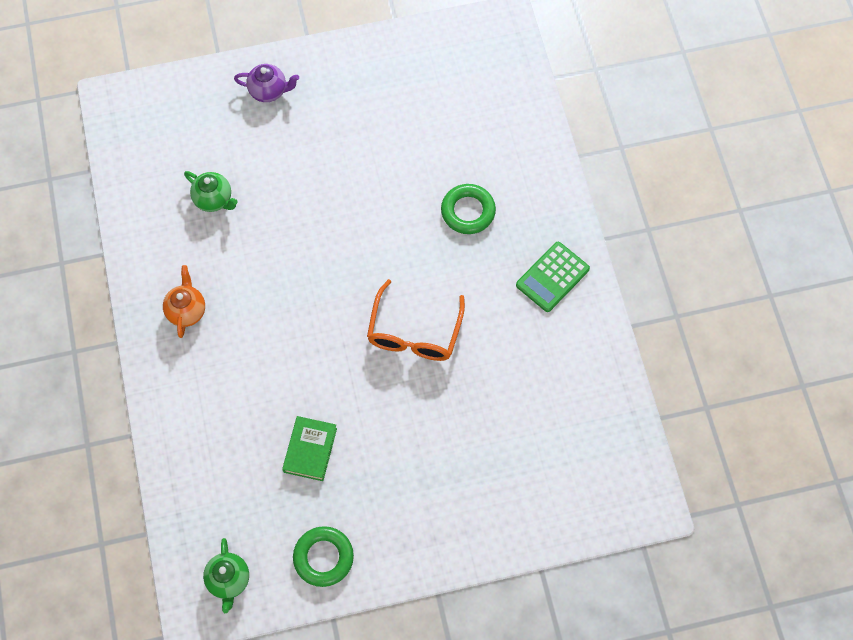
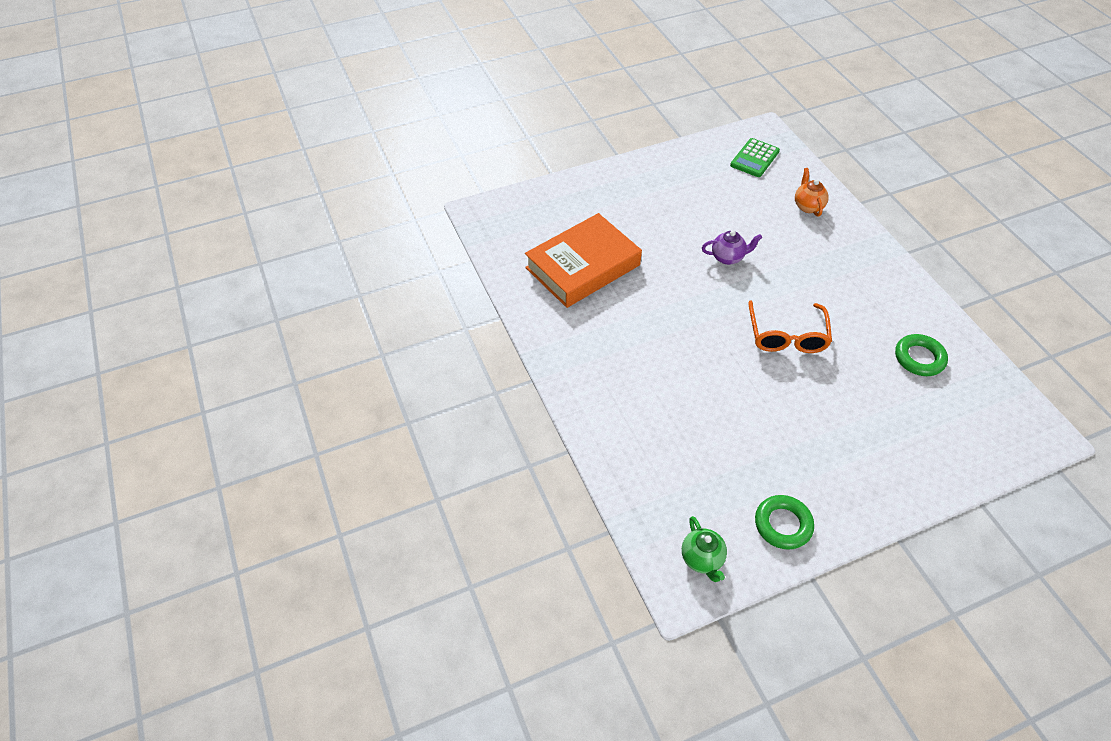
camera: 10 degrees left, 15 degrees down
(186, 311) = (586, 347): orange teapot -> orange teapot (808, 206)
(214, 200) = (583, 266): green teapot -> orange book
(269, 91) = (601, 191): purple teapot -> purple teapot (728, 257)
(310, 450) = (735, 437): green book -> none
(468, 211) = (792, 248): green ring -> green ring (919, 358)
(552, 277) = (881, 282): green calculator -> green calculator (754, 158)

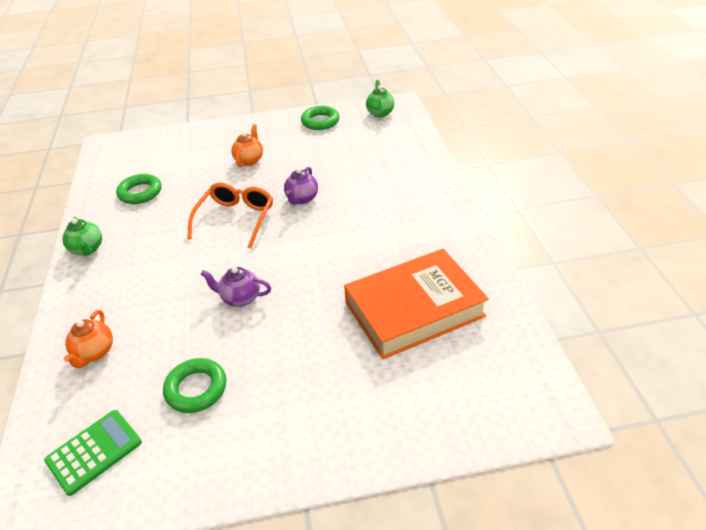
camera: 165 degrees left, 10 degrees down
(717, 195) = (196, 389): none -> green ring
(732, 371) = (302, 199): none -> purple teapot
(831, 427) = (249, 160): none -> orange teapot
(902, 284) = (87, 249): none -> green teapot

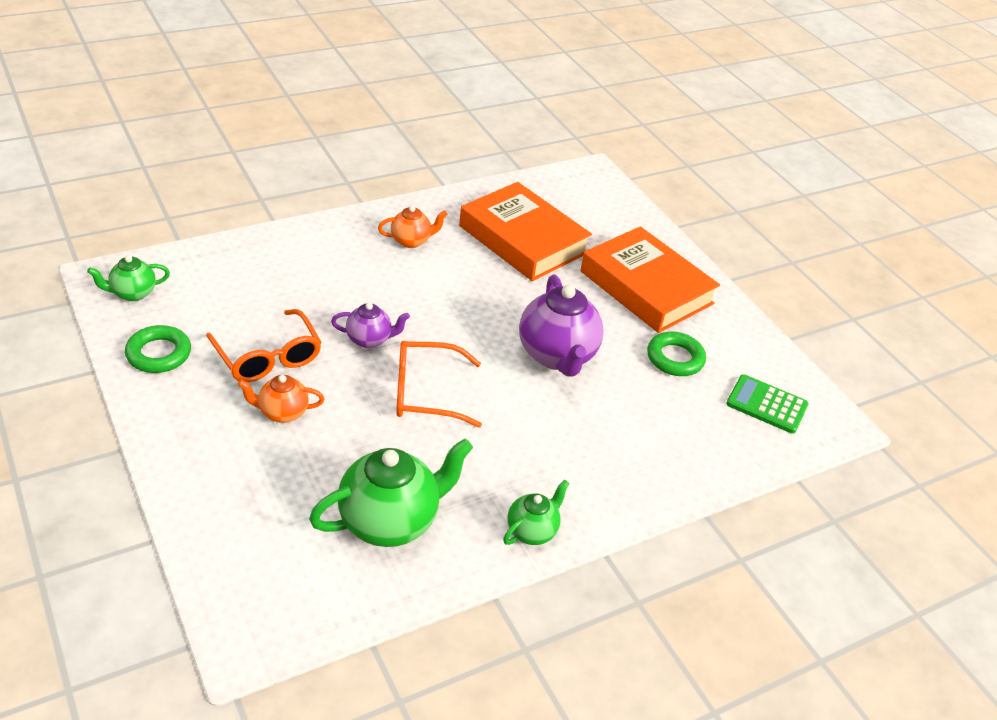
camera: 115 degrees left, 0 degrees up
(94, 353) = (677, 449): orange teapot -> orange teapot (411, 241)
(140, 193) = (390, 521): green ring -> green teapot
(240, 298) = (557, 356): purple teapot -> purple teapot, size x1.86
(301, 157) = (268, 357): none -> orange glasses
(311, 398) = (646, 287): none -> orange book

